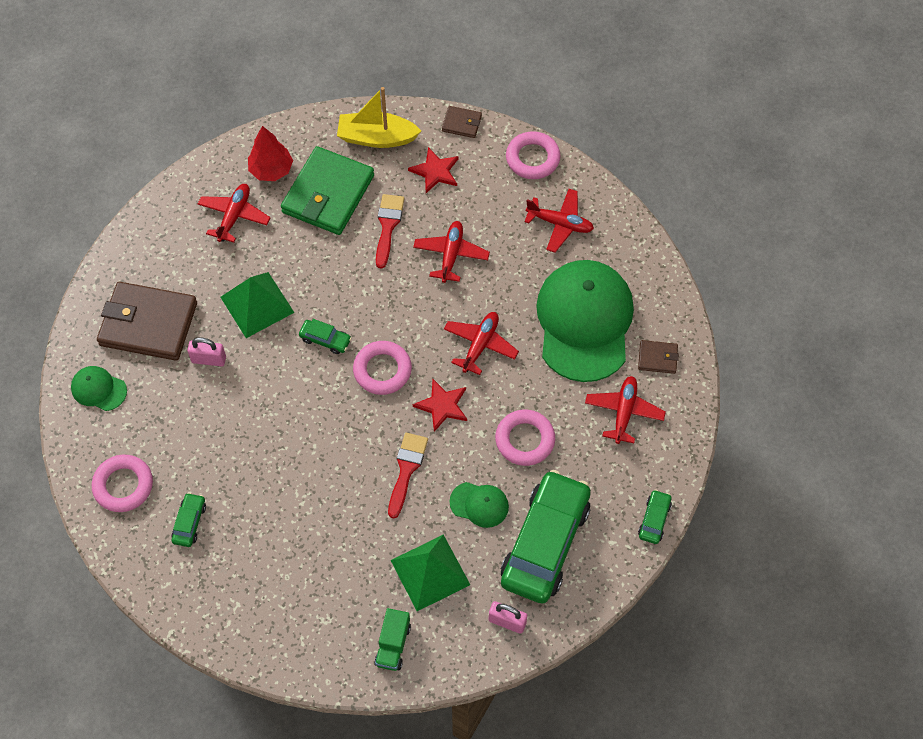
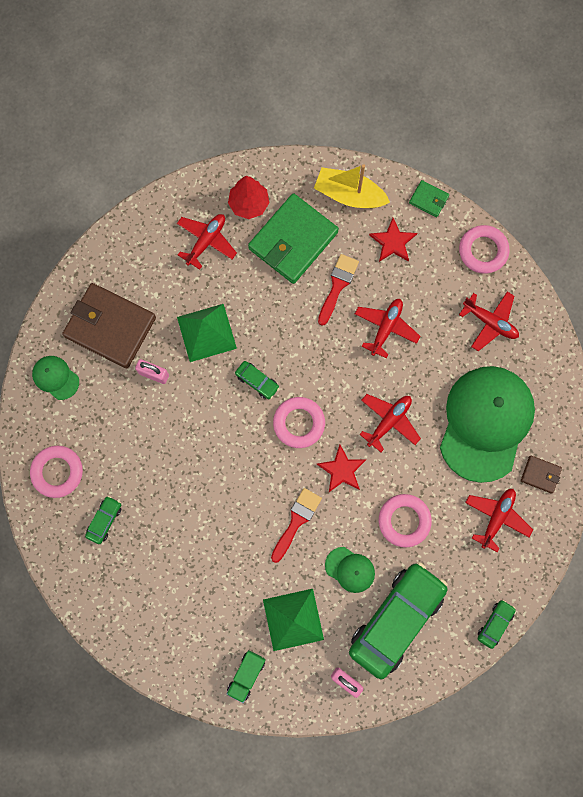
camera: 15 degrees right, 15 degrees up
(461, 123) = (428, 199): brown wallet -> green wallet

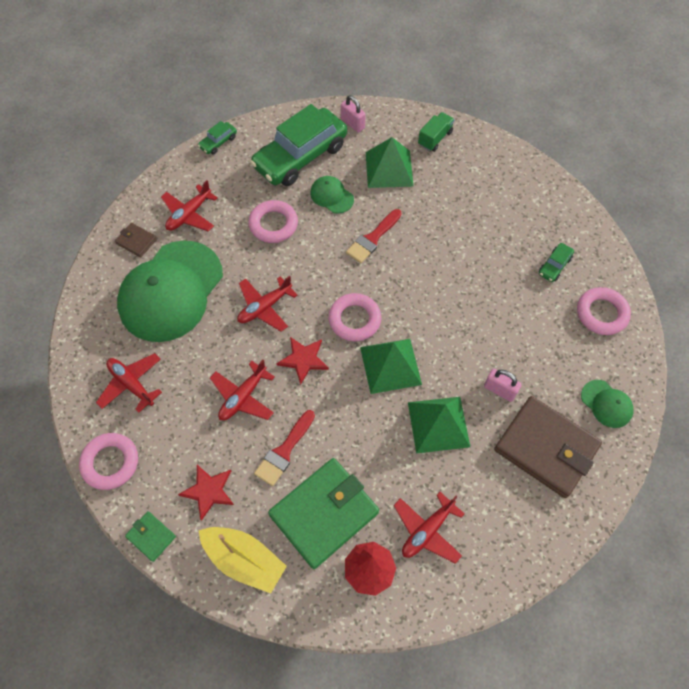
camera: 170 degrees left, 15 degrees down
(257, 381) = (390, 365): green car -> green pyramid
(342, 470) = (321, 273): red star -> red star (303, 359)

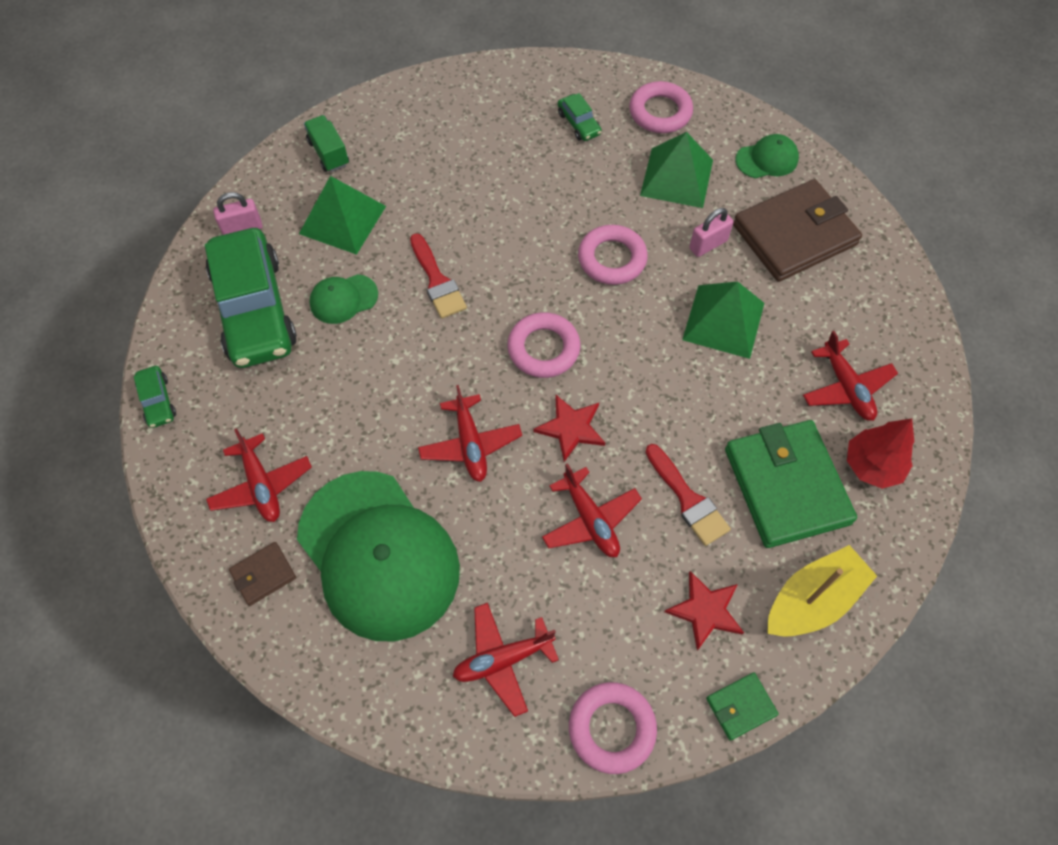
camera: 65 degrees left, 0 degrees up
(273, 224) = (346, 384): pink ring -> pink ring (612, 259)
(390, 365) = (625, 337): green pyramid -> green pyramid (676, 177)

